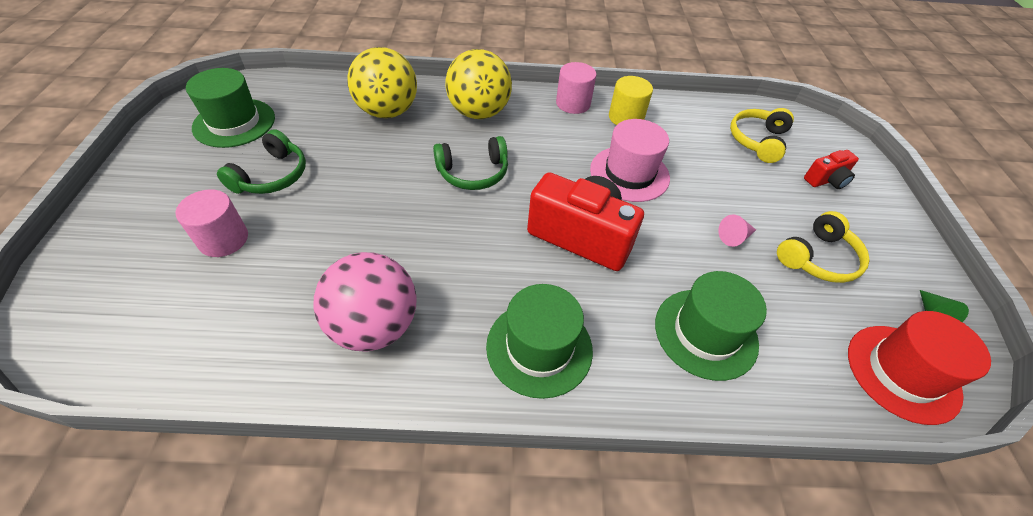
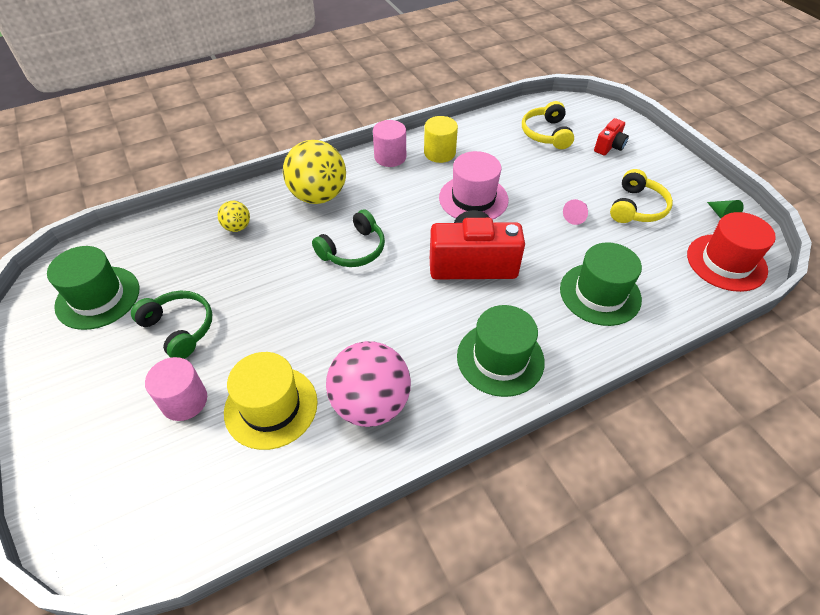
camera: 25 degrees left, 0 degrees up
(271, 176) = (179, 328): green headphones -> green headphones turned 45 degrees counterclockwise
(286, 281) = (271, 407): none -> yellow hat
(387, 111) = (237, 227): yellow ball -> yellow ball, size x0.48

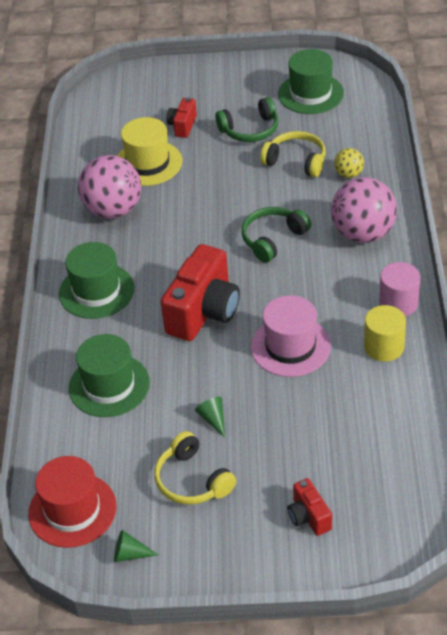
camera: 120 degrees right, 5 degrees down
(184, 401) = (182, 126): pink cylinder -> red camera
(318, 196) = (363, 234): yellow ball -> pink ball
(353, 249) = (273, 239): green headphones -> green headphones turned 60 degrees clockwise
(546, 134) = (369, 464): yellow headphones -> yellow headphones (296, 161)
(576, 216) = (213, 419): pink cone -> green cone

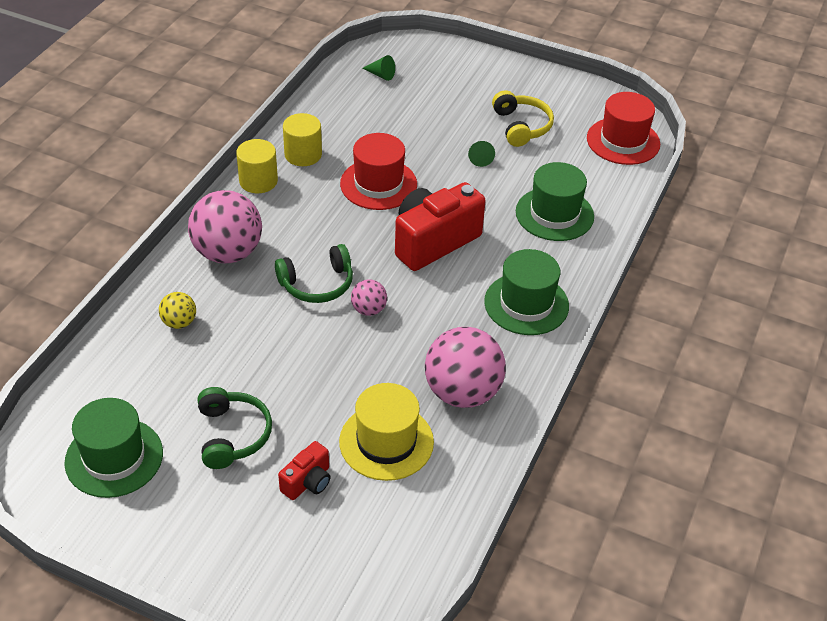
camera: 160 degrees left, 0 degrees up
(130, 554) = (590, 102): green cone -> green cone (381, 75)
(219, 237) = (368, 309): none -> pink ball
(250, 130) = (232, 435): green headphones -> green headphones turned 75 degrees clockwise
(290, 346) = (378, 184): pink hat -> red hat
(296, 161) = (218, 364): yellow headphones -> none
(308, 517) = (451, 79): red camera -> none
(398, 303) = (258, 181): pink cylinder -> yellow cylinder

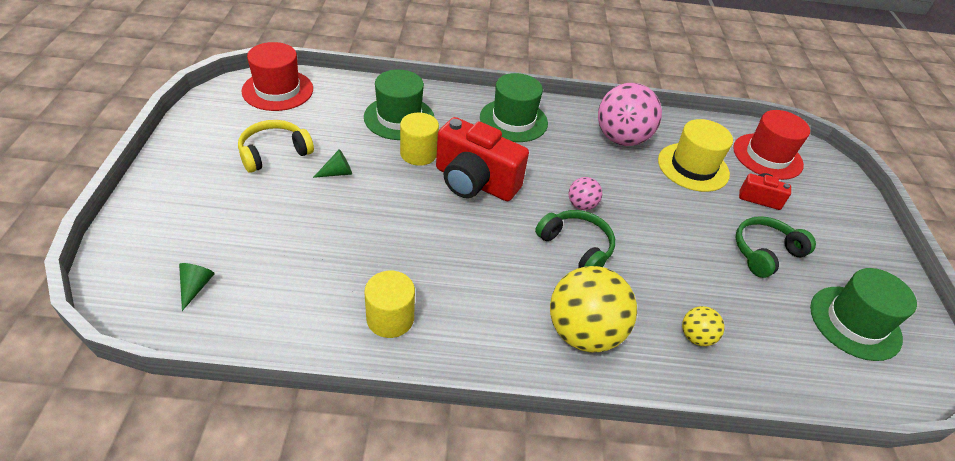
camera: 115 degrees left, 0 degrees up
(228, 253) = (583, 332): pink ball -> yellow ball
(258, 181) = (457, 346): yellow cylinder -> yellow cylinder (418, 153)
(378, 184) = (412, 238): red hat -> red hat (767, 156)

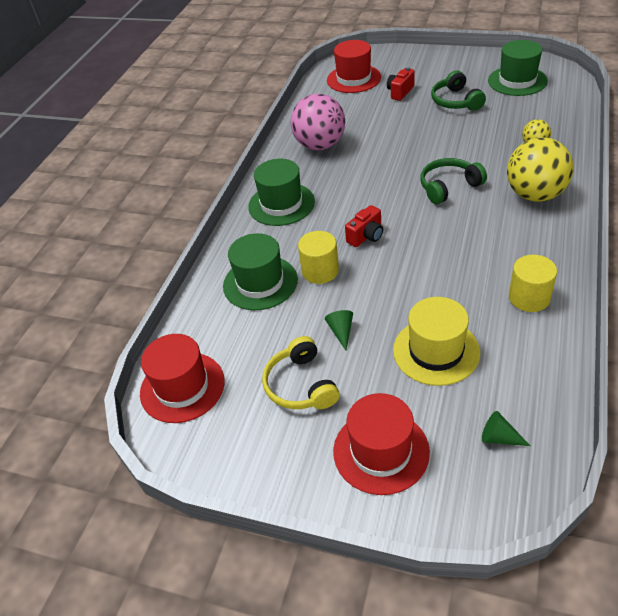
camera: 65 degrees left, 0 degrees up
(195, 205) = (381, 451): none -> red hat
(474, 182) = (366, 236): red camera -> red camera, size x0.50
(581, 205) = (401, 178): pink ball -> none
(693, 167) = (361, 115): yellow hat -> yellow hat (436, 351)

